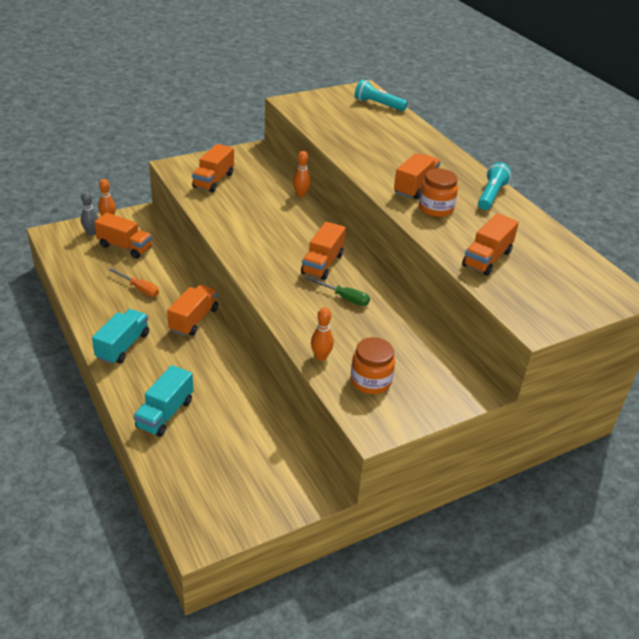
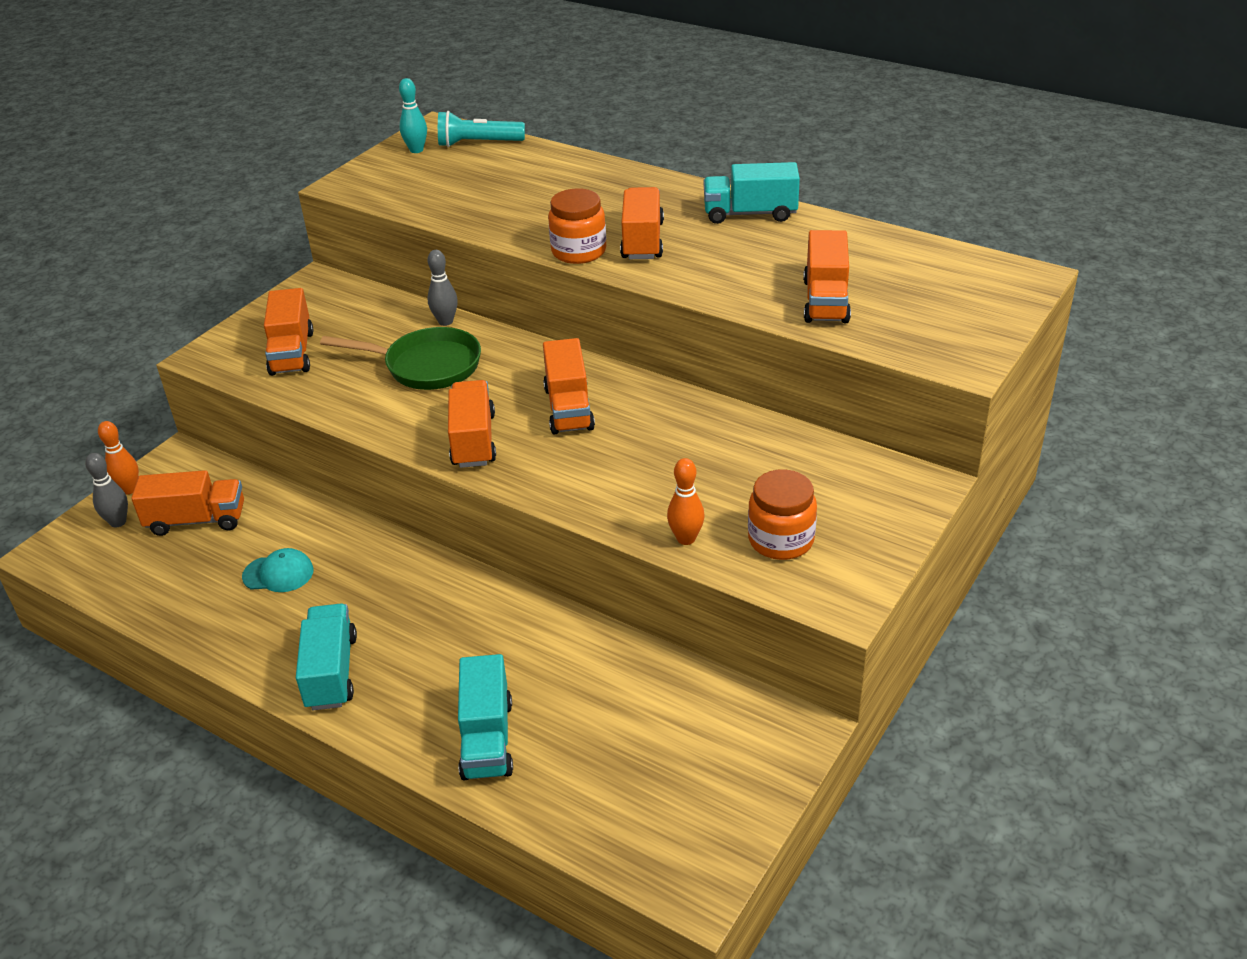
camera: 25 degrees left, 0 degrees up
(139, 289) = (278, 574): orange screwdriver -> turquoise cap
(194, 320) = (407, 581): orange truck -> orange truck (473, 440)
(271, 213) = (426, 366): none -> green pan
(301, 194) = (445, 321): orange bowling pin -> grey bowling pin
(343, 97) = (416, 150): none -> turquoise bowling pin
(344, 298) = (642, 443): green screwdriver -> none
(435, 208) = (697, 260): orange jar -> orange jar (579, 251)
(491, 195) = (750, 214): turquoise flashlight -> turquoise truck

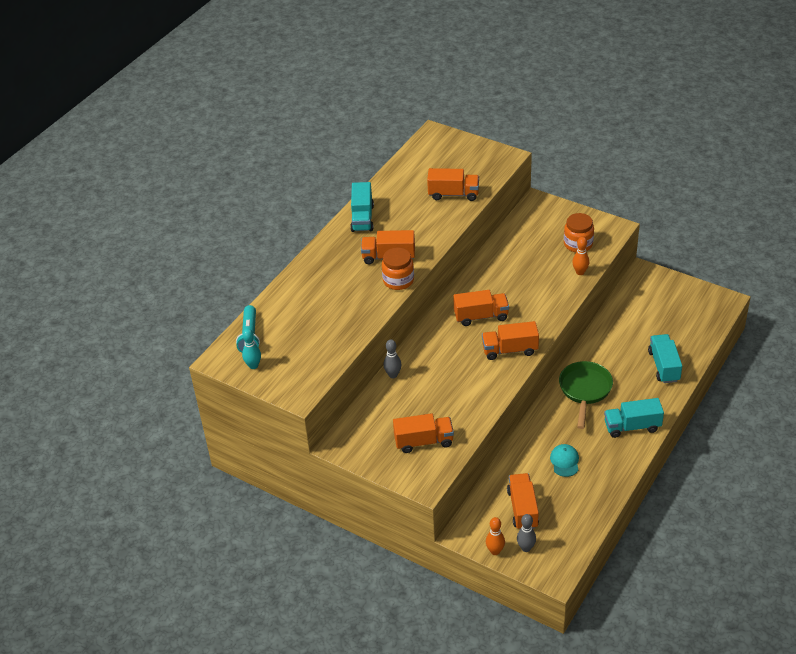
camera: 90 degrees left, 5 degrees up
(426, 366) = (440, 377): green pan -> green pan (585, 390)
(487, 739) = (664, 366): turquoise truck -> turquoise truck turned 90 degrees counterclockwise

